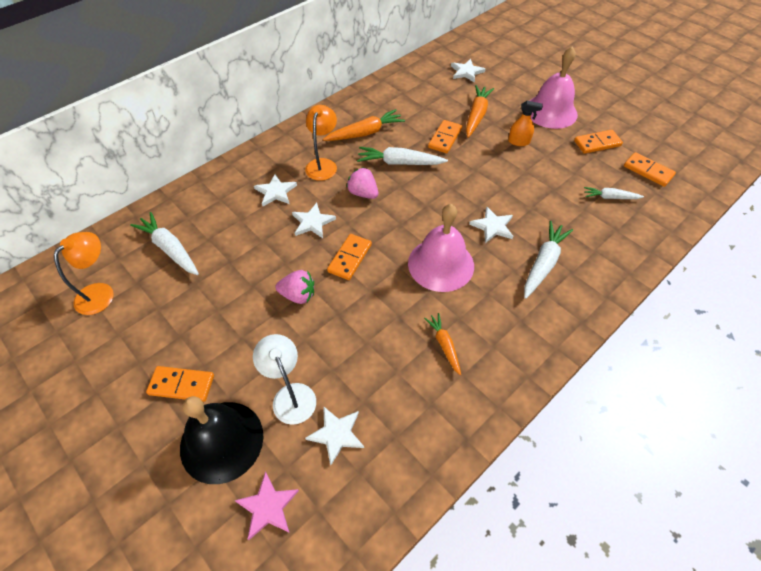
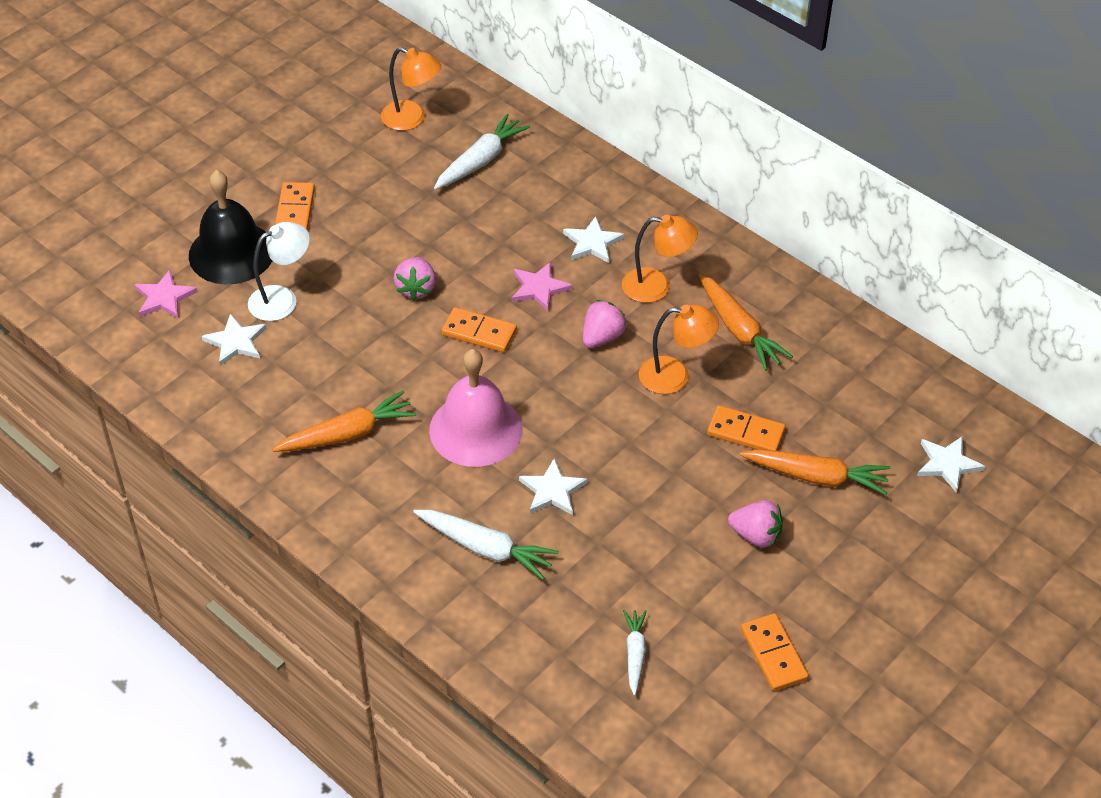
camera: 85 degrees right, 5 degrees down
(312, 222) = (539, 288): white star -> pink star
(399, 163) = (675, 376): white carrot -> orange lamp
(444, 345) = (347, 434): orange carrot -> orange carrot, size x1.63
(519, 142) = (756, 535): orange spray bottle -> pink strawberry
(551, 111) = (854, 590): pink bell -> none
(648, 171) = (710, 723): orange domino -> none

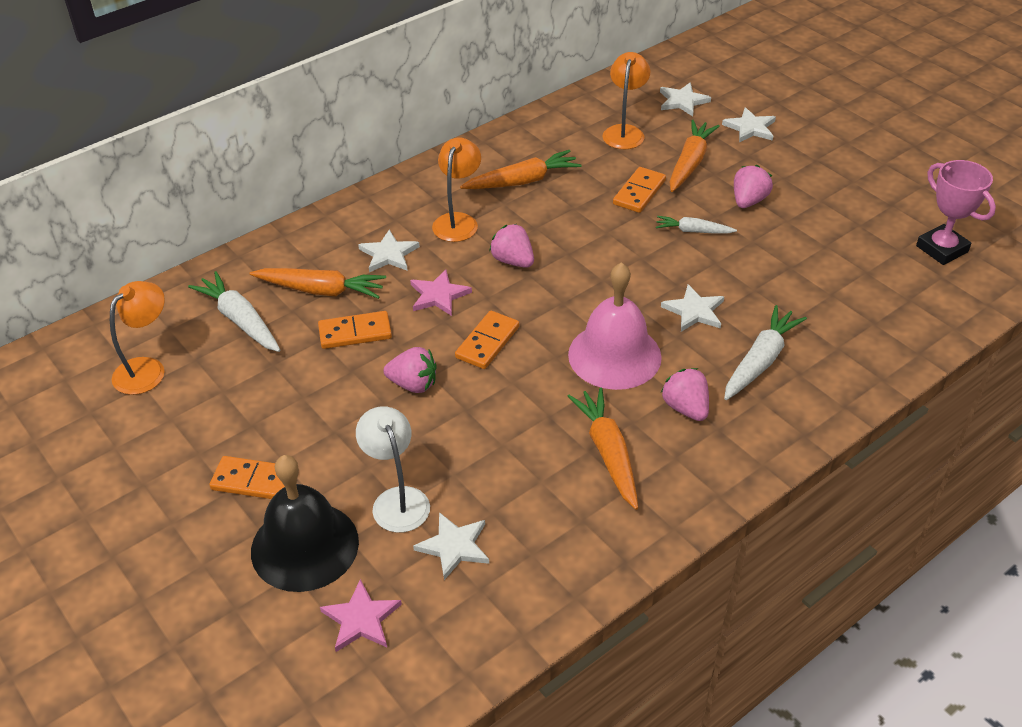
camera: 80 degrees left, 5 degrees down
(411, 489) = (685, 408): none -> pink strawberry
(530, 205) = (321, 290): none -> orange carrot
(635, 654) = (872, 280): white carrot -> white carrot (693, 231)
(675, 376) = (569, 223): orange lamp -> orange lamp (624, 132)
(709, 730) = (942, 249): none -> pink trophy
(773, 654) = (865, 207): orange domino -> orange domino (355, 333)
(910, 535) = (750, 128): none -> white star

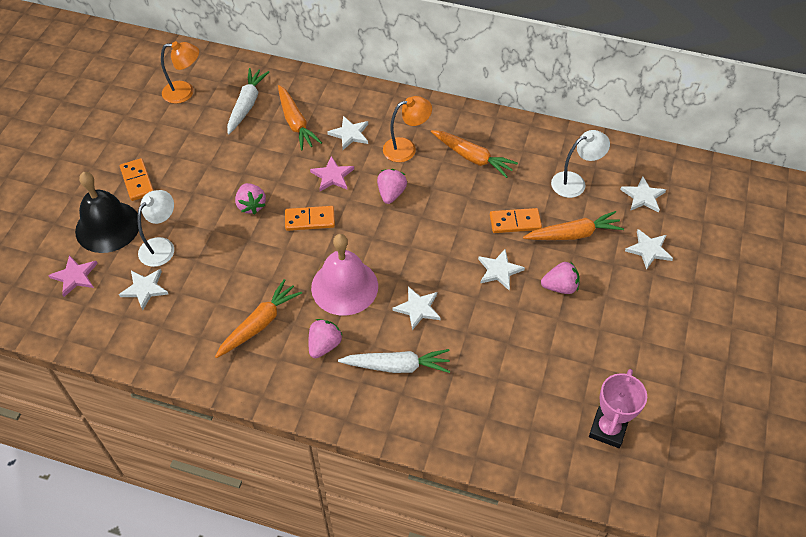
camera: 55 degrees right, 10 degrees up
(355, 333) = (273, 157): orange domino -> none
(624, 132) = (575, 182): orange lamp -> white lamp
(693, 231) = (499, 270): white carrot -> white star

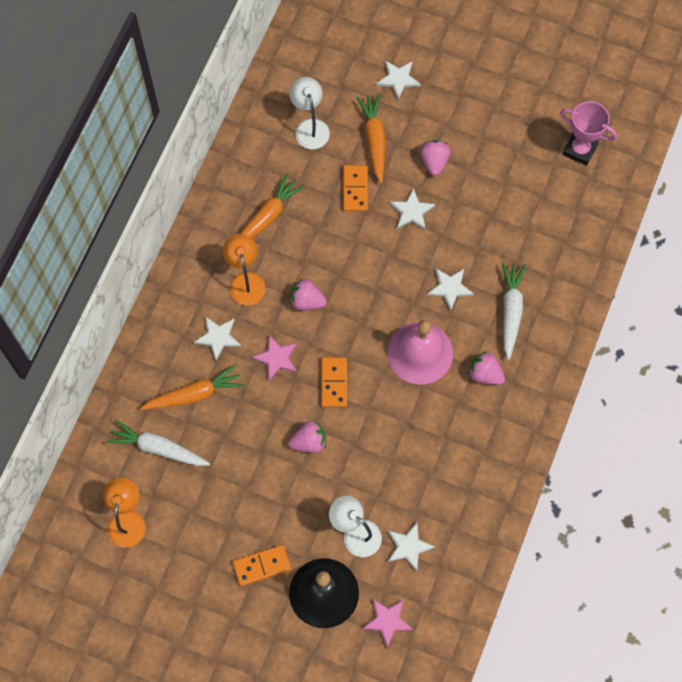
camera: 85 degrees left, 15 degrees up
(259, 324) = (457, 433): orange carrot -> none
(643, 196) = (334, 70): white star -> none

